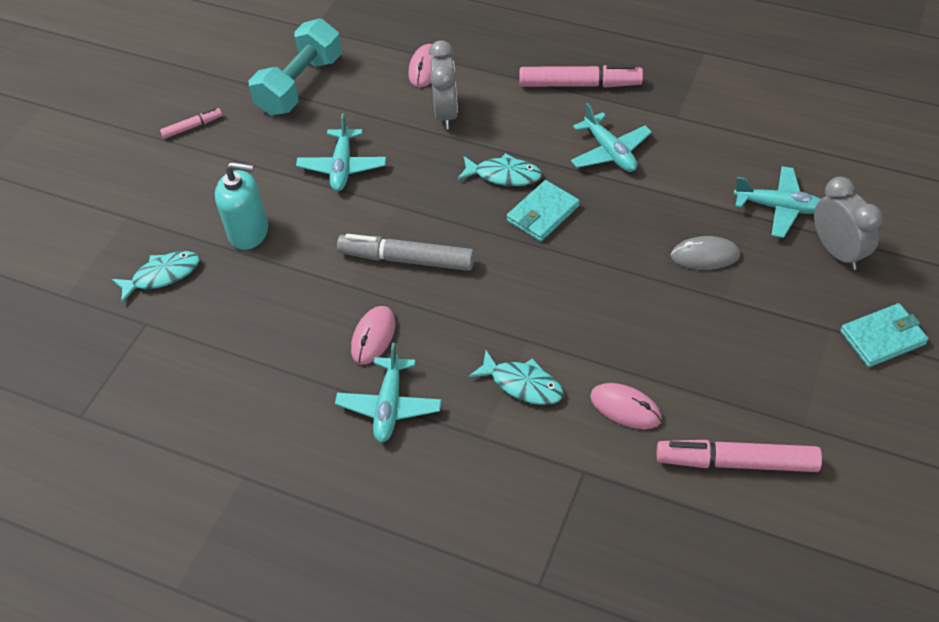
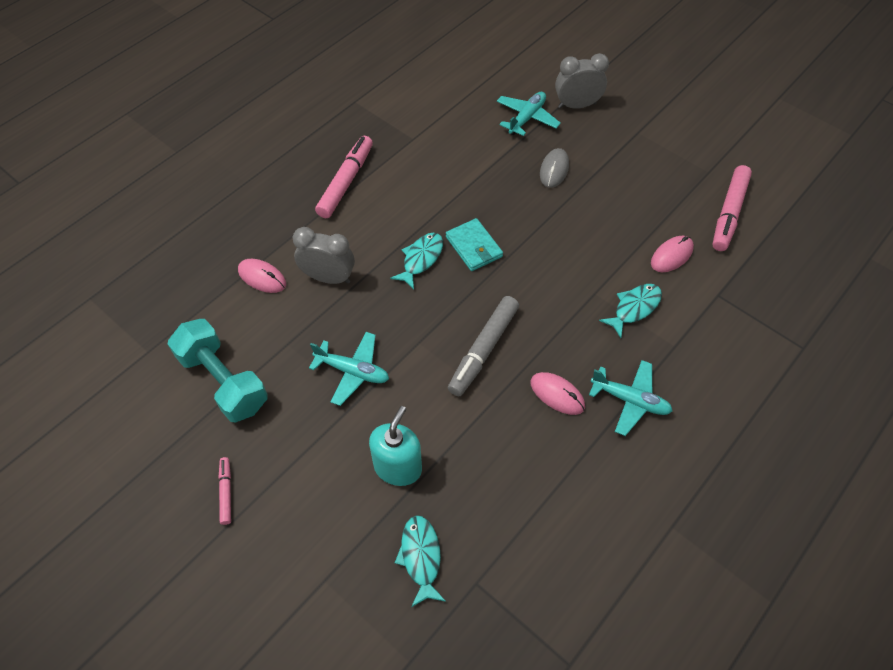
camera: 75 degrees left, 5 degrees up
(610, 152) = (429, 187): turquoise plane -> none
(882, 338) = (653, 112): turquoise wallet -> none

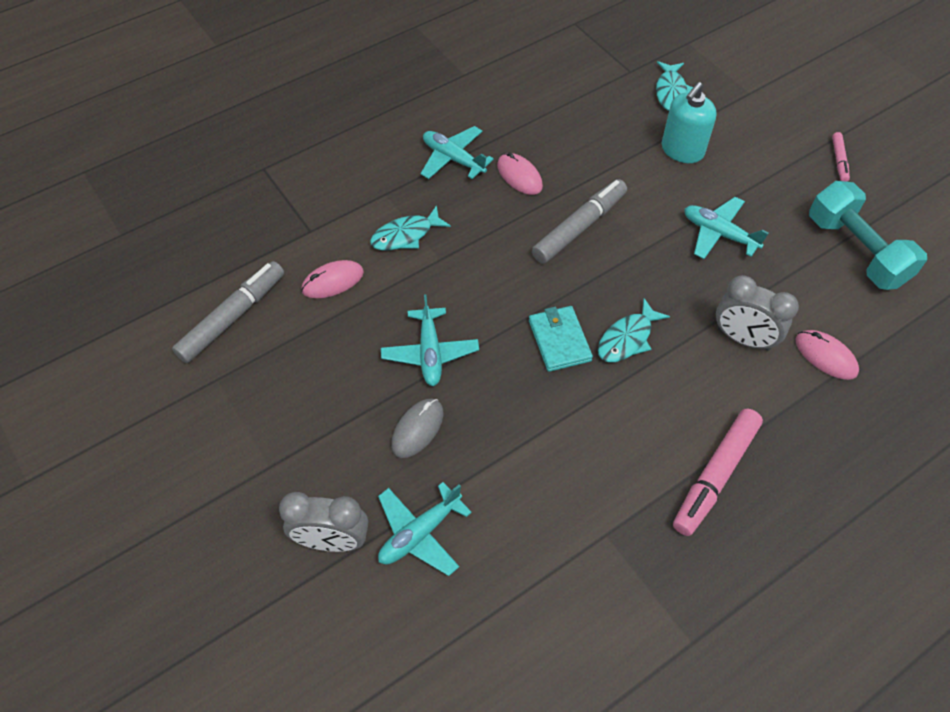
camera: 165 degrees left, 0 degrees up
(568, 218) = (430, 352): none -> turquoise plane
(729, 213) = (233, 317): pink marker -> grey marker

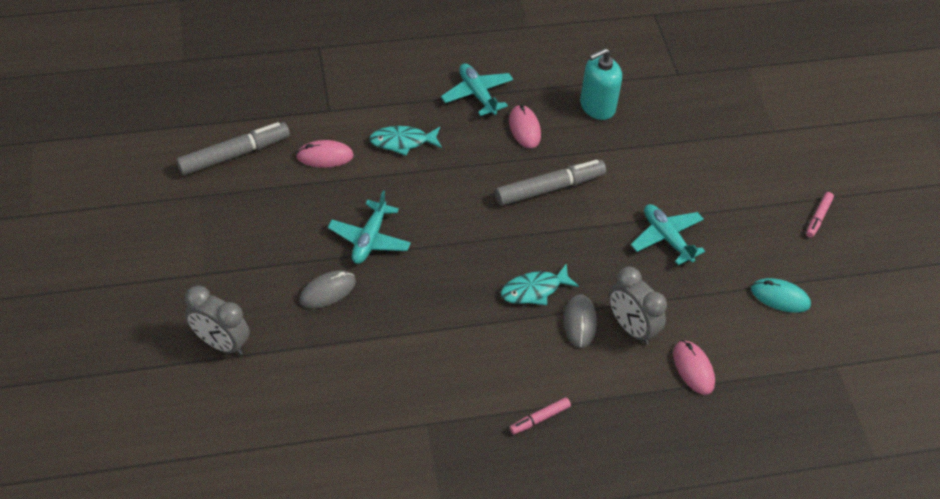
camera: 20 degrees right, 5 degrees down
(420, 533) = (287, 364): turquoise plane -> none
(559, 340) = (478, 270): turquoise wallet -> none
(671, 92) = (703, 104): turquoise fish -> none
(682, 150) = (680, 158): turquoise soap dispenser -> turquoise soap dispenser (597, 106)
(691, 354) = (580, 322): none -> grey mouse
(715, 475) = (539, 418): pink marker -> pink marker, size x0.51
(856, 251) = (780, 297): turquoise dumbbell -> turquoise mouse

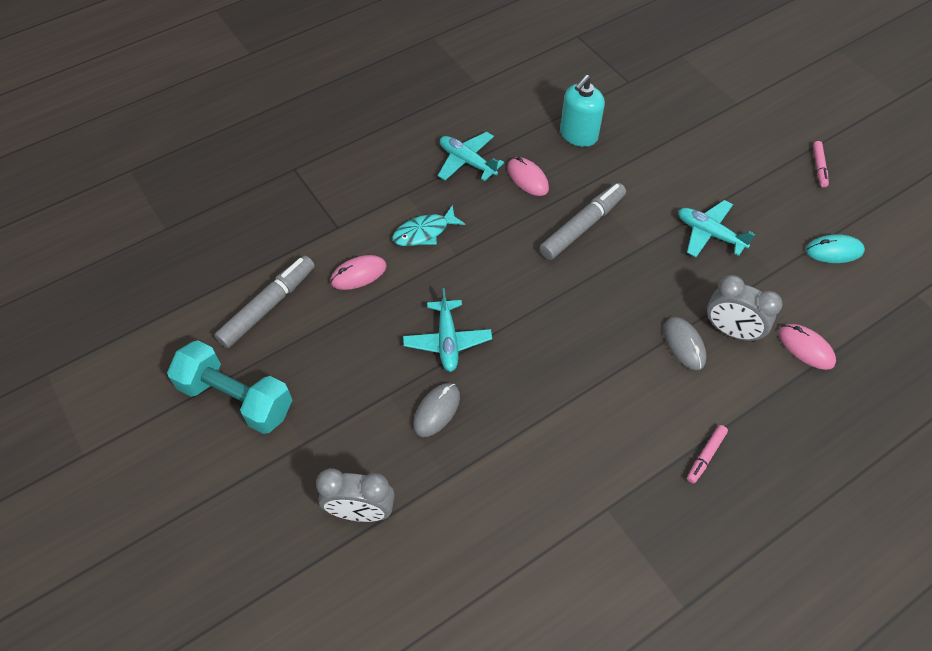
camera: 20 degrees left, 5 degrees up
(169, 218) = (236, 398): none -> turquoise dumbbell
(534, 290) = (626, 330): turquoise fish -> none

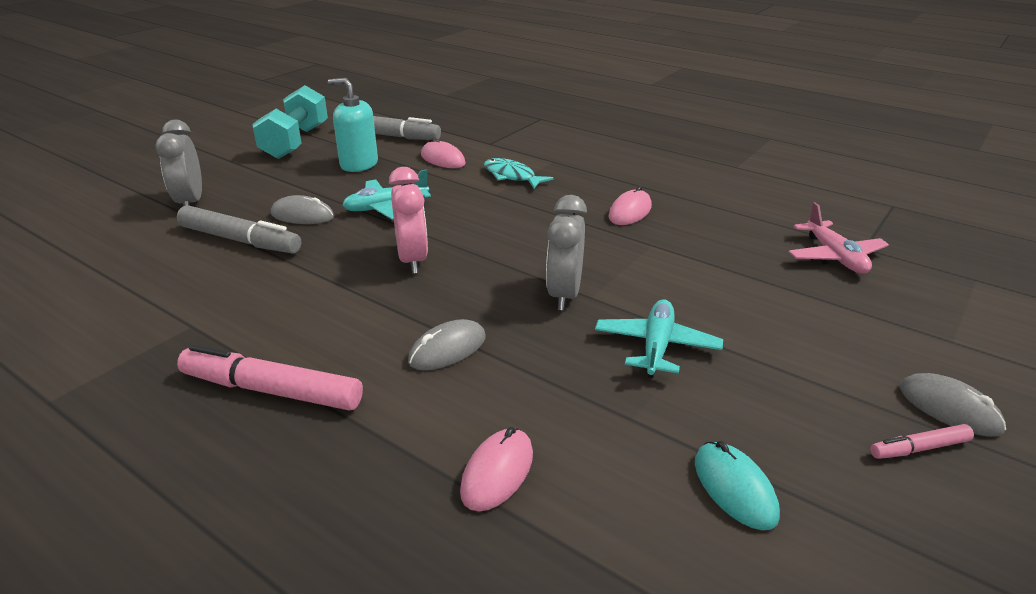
camera: 70 degrees right, 25 degrees down
(467, 162) = (621, 180): turquoise plane -> none
(554, 340) = (412, 260): none -> pink clock
(578, 135) = (729, 230): turquoise soap dispenser -> turquoise soap dispenser (359, 164)
(582, 226) = (588, 252): grey marker -> grey marker (240, 240)
(634, 101) = (835, 257): none -> pink plane
(705, 456) = (272, 390): pink marker -> pink marker, size x1.96
(731, 331) = (491, 388): grey clock -> grey clock (564, 294)
(793, 138) = (949, 408): none -> grey mouse

